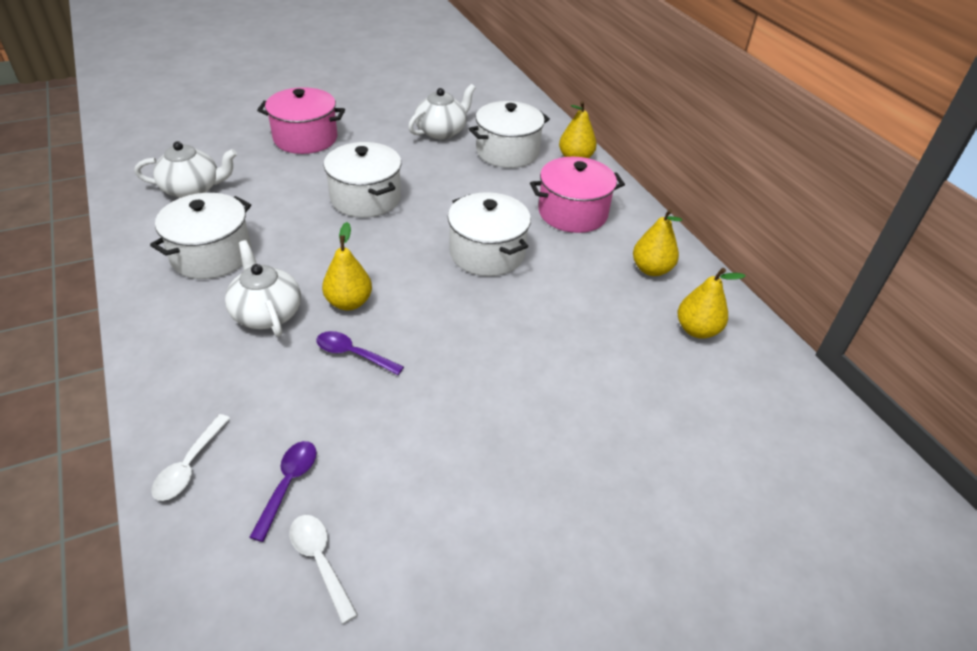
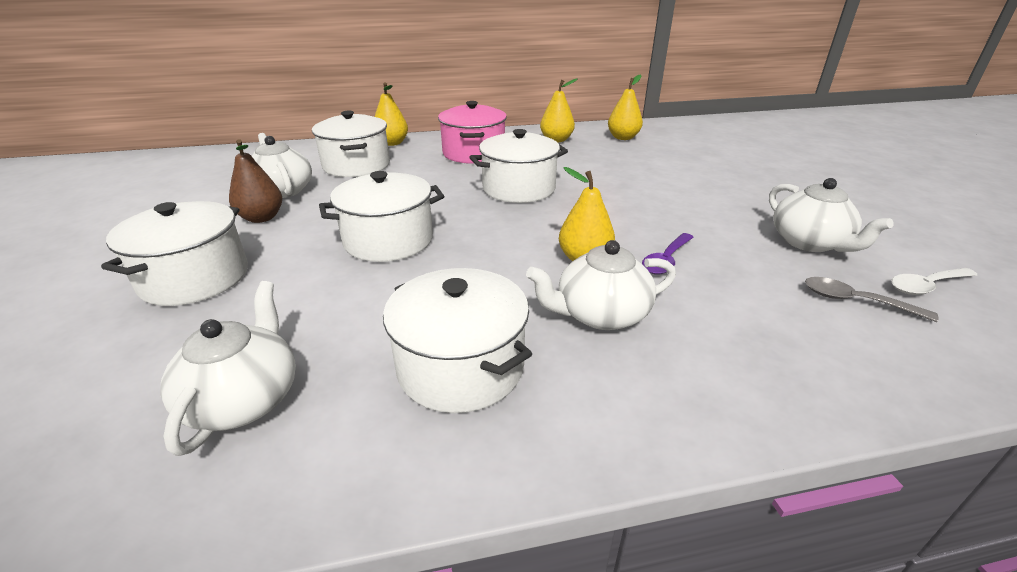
camera: 75 degrees left, 10 degrees down
(189, 465) = (873, 370): white spoon -> none
(288, 484) = (855, 301): purple spoon -> grey spoon
(305, 138) = (195, 278): pink pot -> white pot
(391, 136) = (262, 218): none -> brown pear
(407, 476) = (809, 242): none -> white teapot

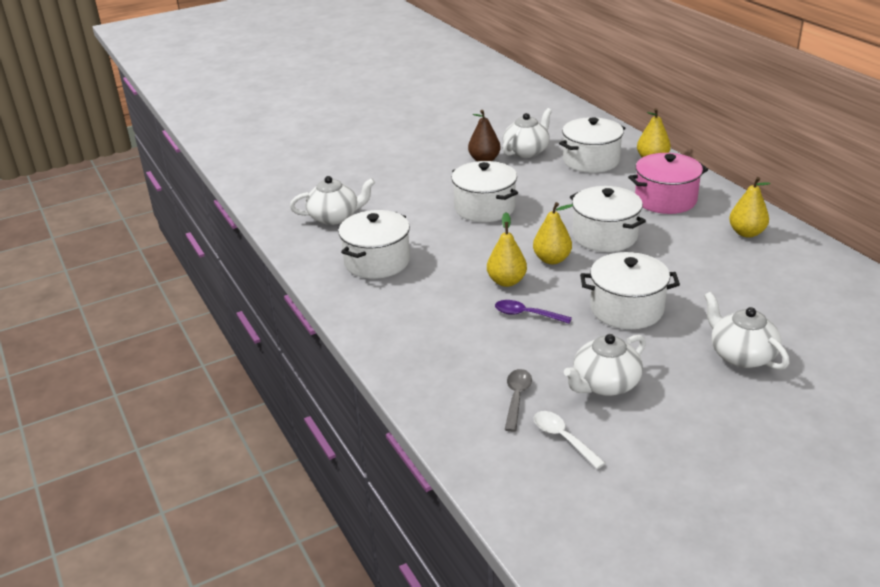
camera: 75 degrees right, 0 degrees up
(195, 278) = (410, 169): white pot -> white pot (626, 309)
(600, 314) = (443, 295): white teapot -> white teapot (741, 355)
(623, 138) = (798, 270): yellow pear -> yellow pear (552, 259)

